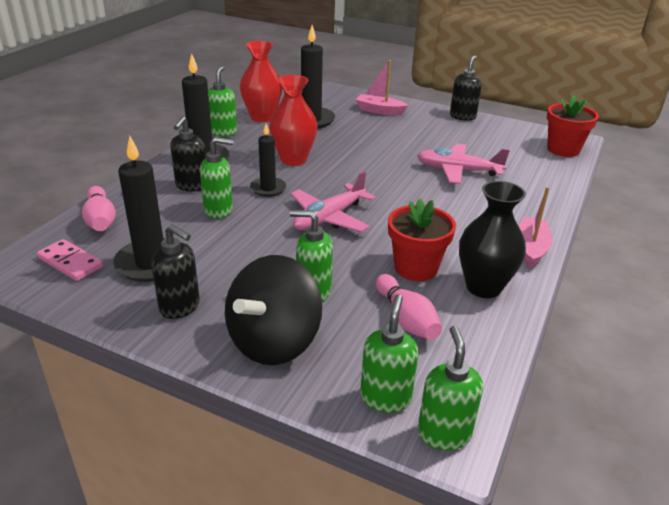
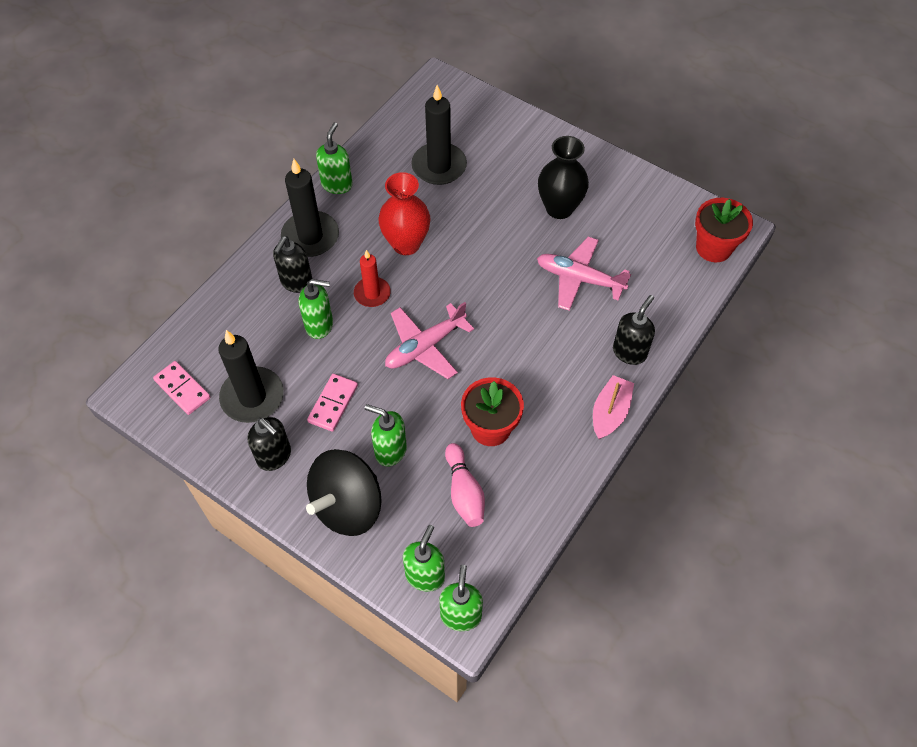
camera: 10 degrees right, 25 degrees up
(100, 220) = (208, 330): pink bowling pin -> none
(242, 262) = (333, 404): none -> pink domino
(262, 117) = (384, 157): red vase -> none
(268, 188) = (372, 293): black candle -> red candle
(379, 111) = (523, 151): pink boat -> none
(462, 116) = (619, 170): black soap dispenser -> black soap dispenser (629, 352)
(483, 287) = (545, 460): black vase -> black vase (559, 208)

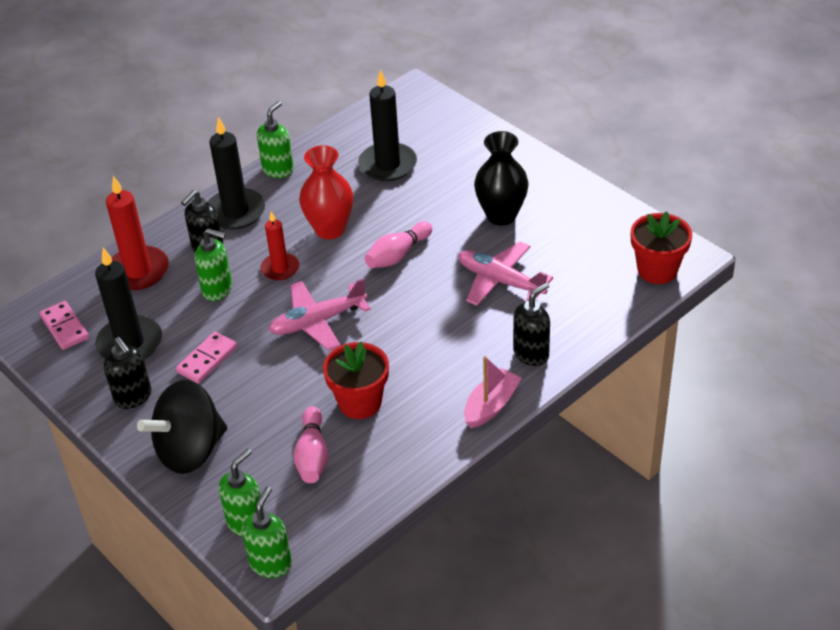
camera: 15 degrees right, 15 degrees down
(235, 315) = (138, 271): none -> red candle
(390, 451) = (250, 408): green soap dispenser -> none
(477, 263) = (398, 255): none -> pink bowling pin

